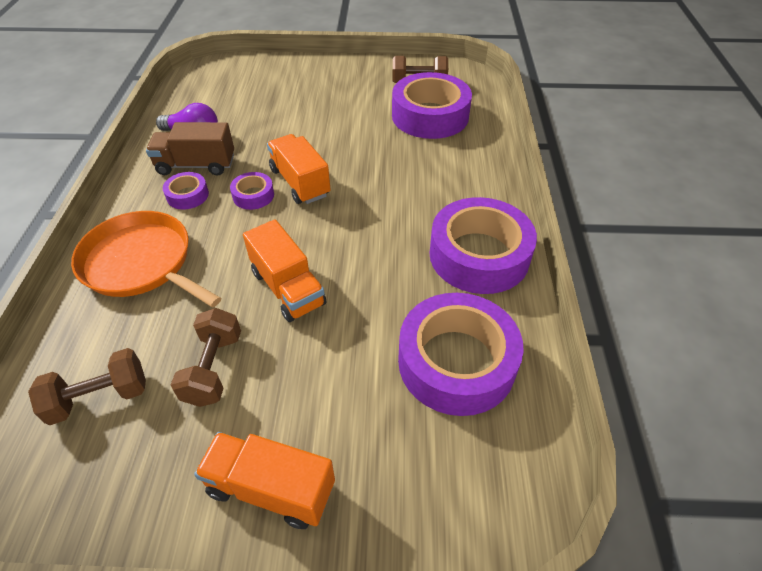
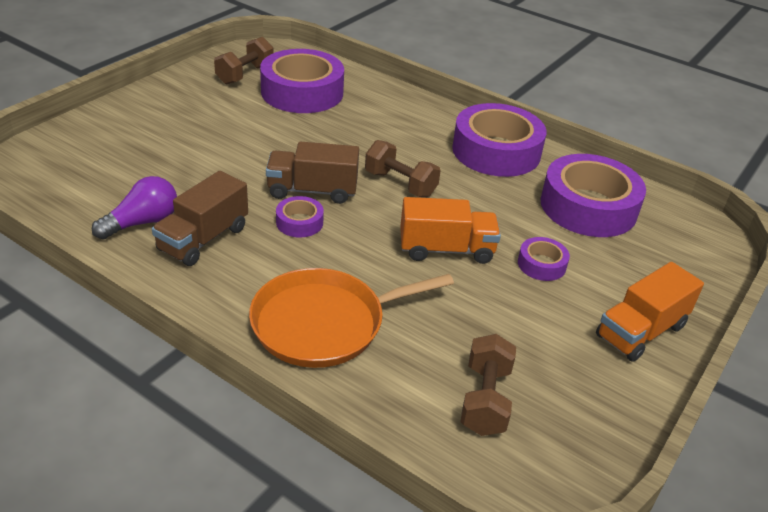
camera: 60 degrees left, 10 degrees down
(187, 195) = (249, 261): purple tape -> purple tape (541, 264)
(213, 368) = (504, 321): brown dumbbell -> brown dumbbell (400, 184)
(300, 182) = (312, 191): orange truck -> brown truck

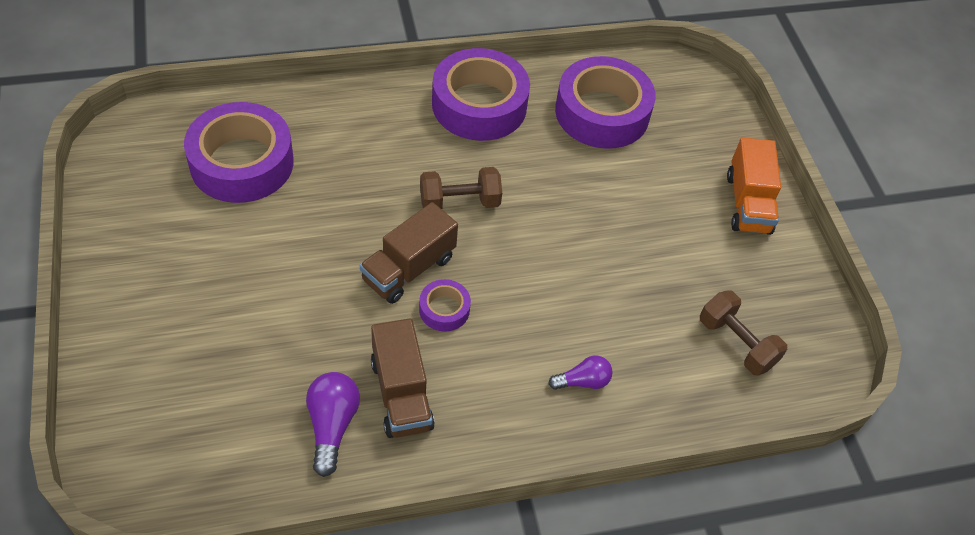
camera: 50 degrees left, 15 degrees up
(245, 74) = (157, 183): brown dumbbell -> none
(324, 323) = (583, 381): orange pan -> purple light bulb
(446, 249) = (569, 240): orange truck -> none
(541, 264) = (637, 197): purple tape -> none

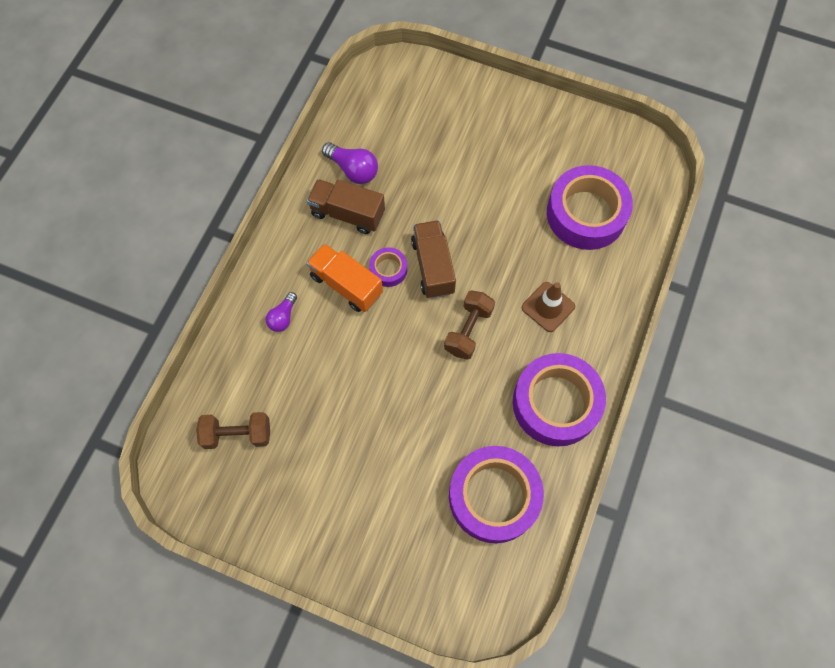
camera: 130 degrees right, 15 degrees up
(382, 150) = (548, 307): none -> brown traffic cone
(748, 203) = (335, 544): orange truck -> orange truck (346, 285)

